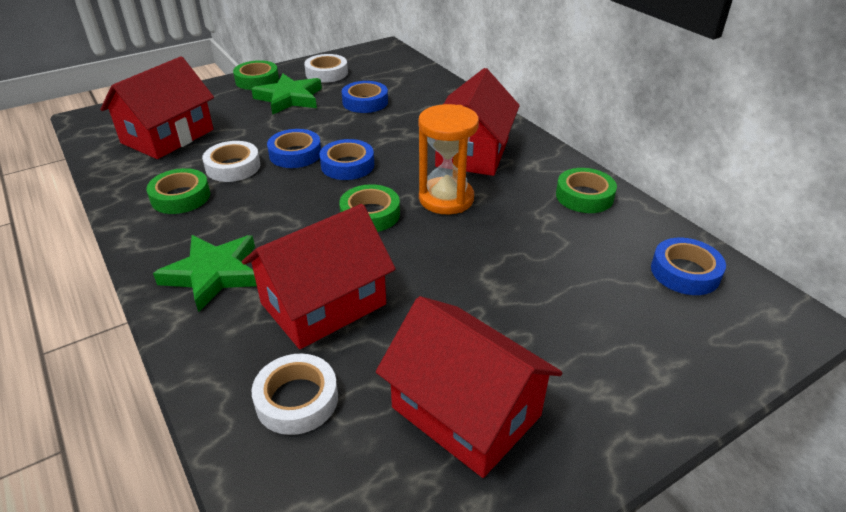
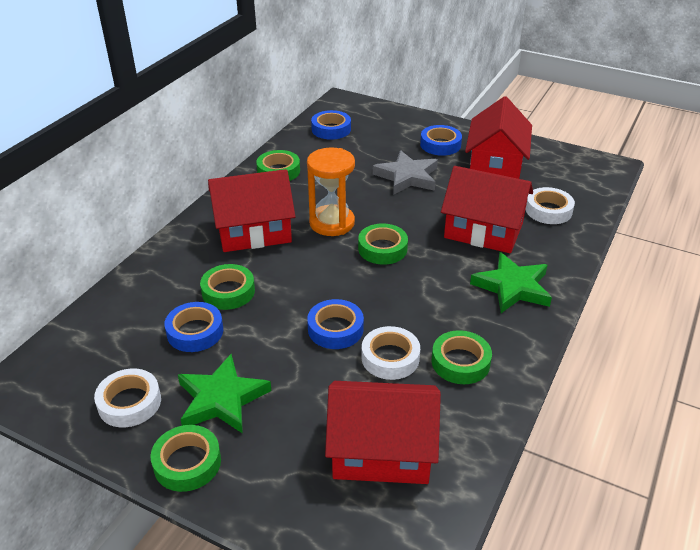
camera: 120 degrees left, 0 degrees up
(347, 165) = (327, 288): blue tape -> blue tape (440, 145)
(396, 123) = (228, 292): none -> green tape
(500, 292) = (407, 177): none -> grey star

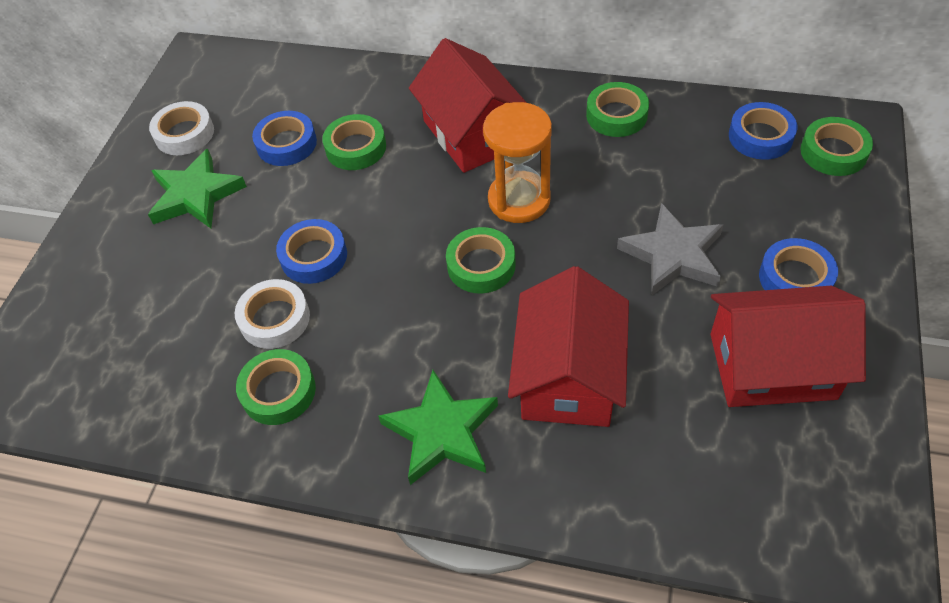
camera: 80 degrees right, 15 degrees up
(187, 463) = (116, 197): green tape -> green tape (833, 152)
(381, 450) = (137, 341): red house -> none
(548, 210) = (664, 462): white tape -> none

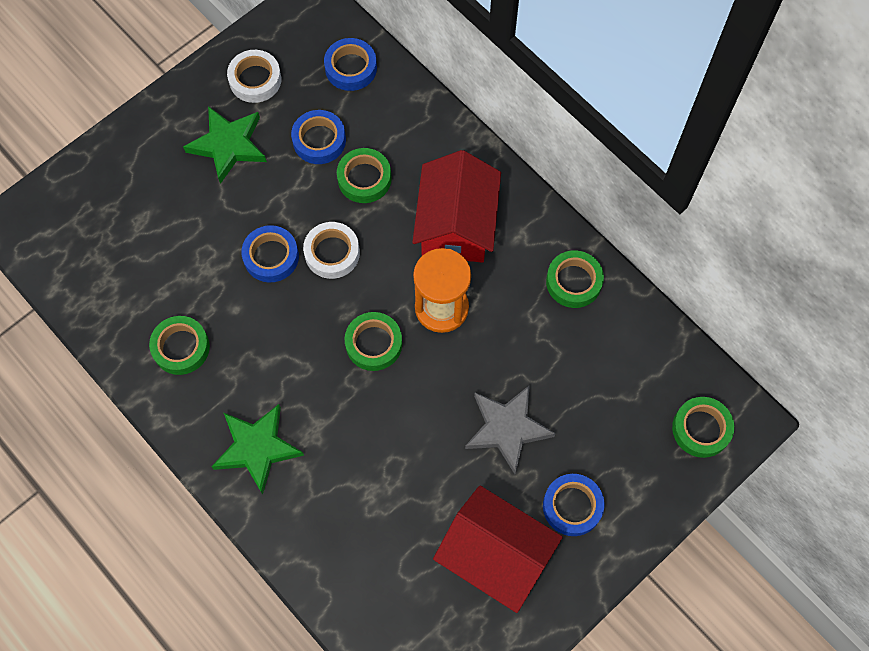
camera: 30 degrees right, 15 degrees up
(275, 319) = (214, 290): white tape -> white tape (332, 253)
(568, 376) = (362, 467): red house -> none
(760, 136) = (661, 377): blue tape -> blue tape (351, 68)

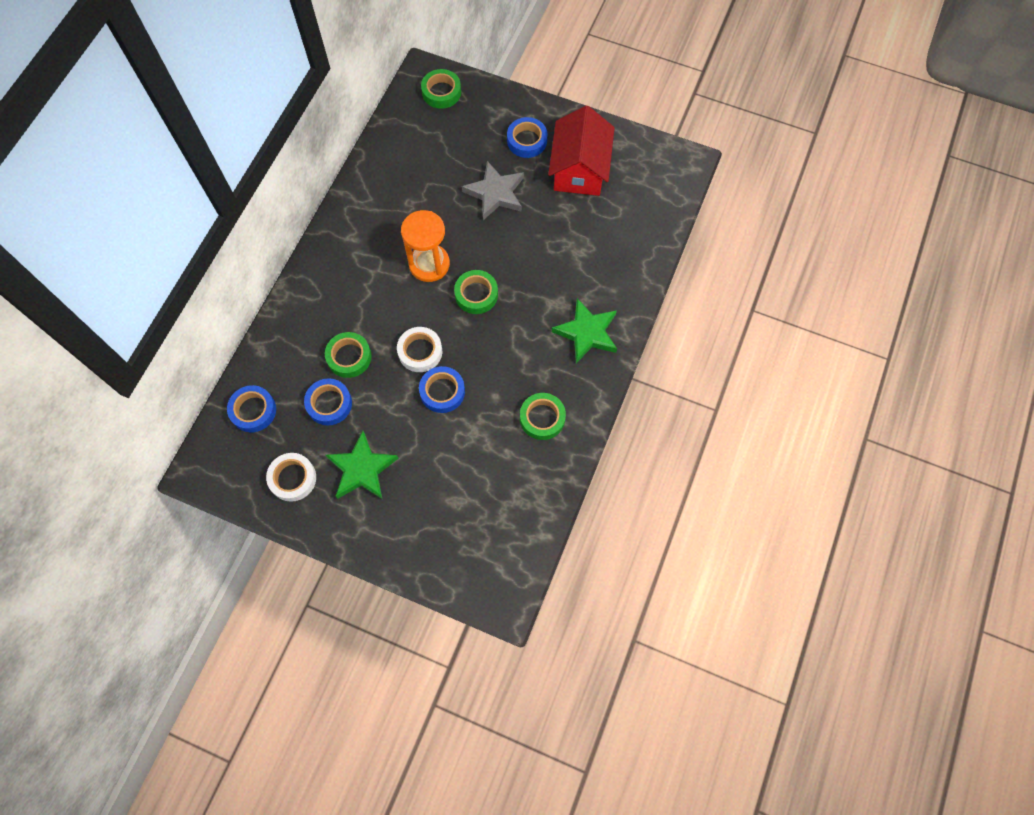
camera: 115 degrees left, 0 degrees up
(456, 224) = (360, 281): red house -> none
(573, 282) = (372, 194): green tape -> none

